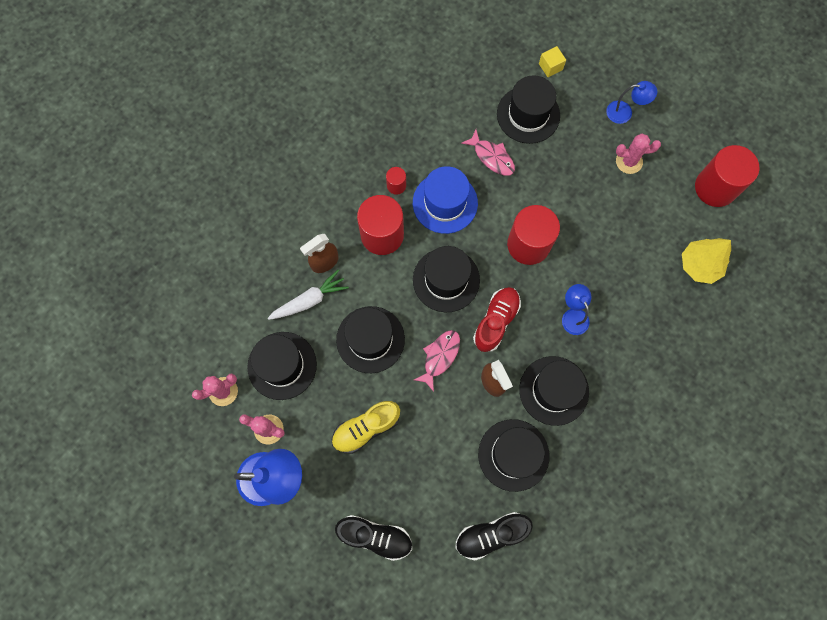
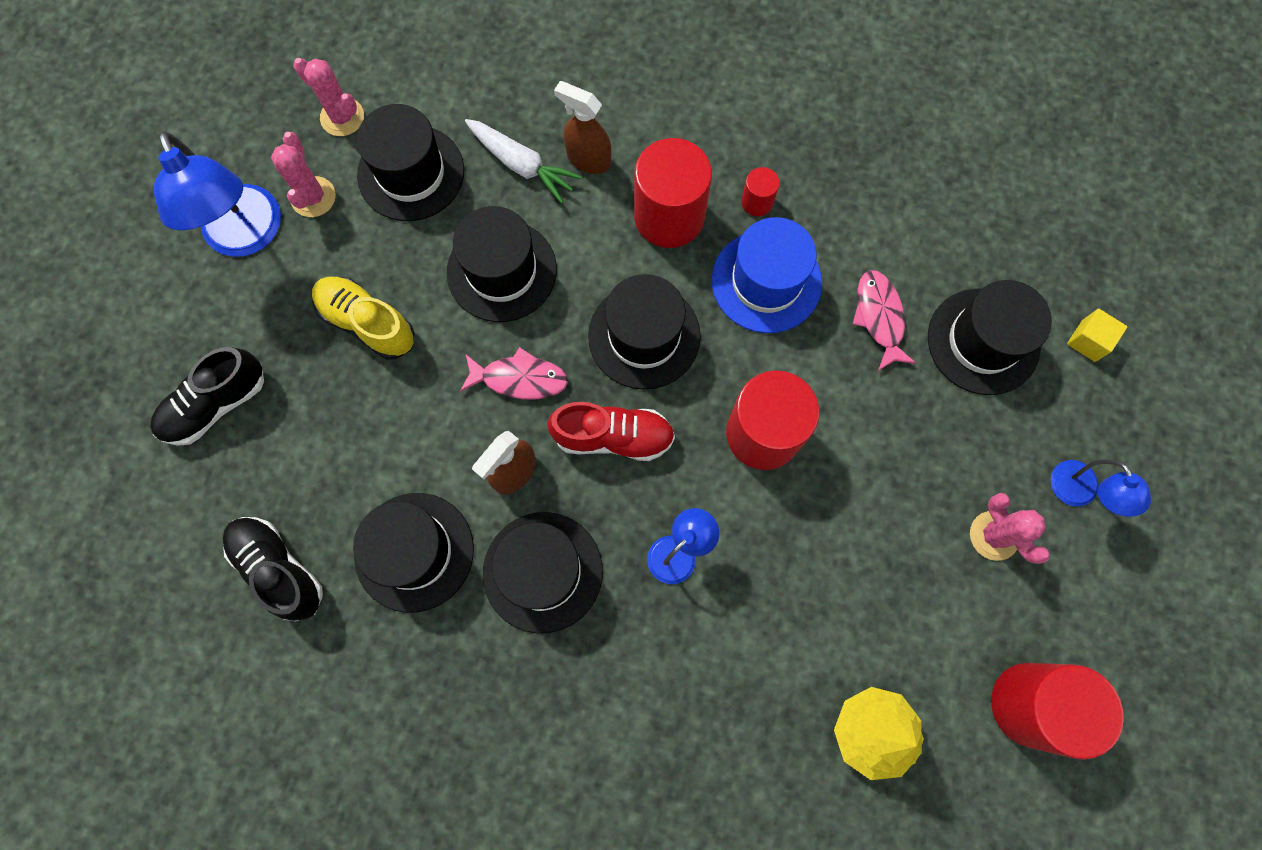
camera: 65 degrees right, 0 degrees up
(375, 536) = (216, 404): black shoe -> black shoe turned 60 degrees clockwise
(492, 157) = (879, 317): pink fish -> pink fish turned 150 degrees clockwise

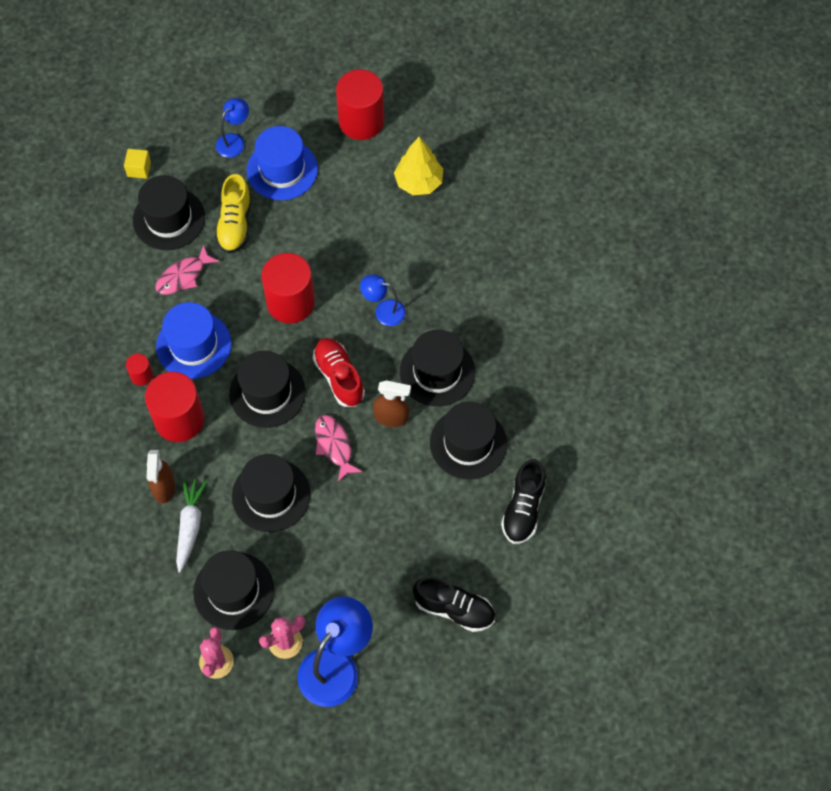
camera: 120 degrees left, 10 degrees down
(367, 323) = (350, 553): yellow shoe -> yellow shoe (235, 224)
(994, 535) = (282, 170): pink cactus -> blue hat

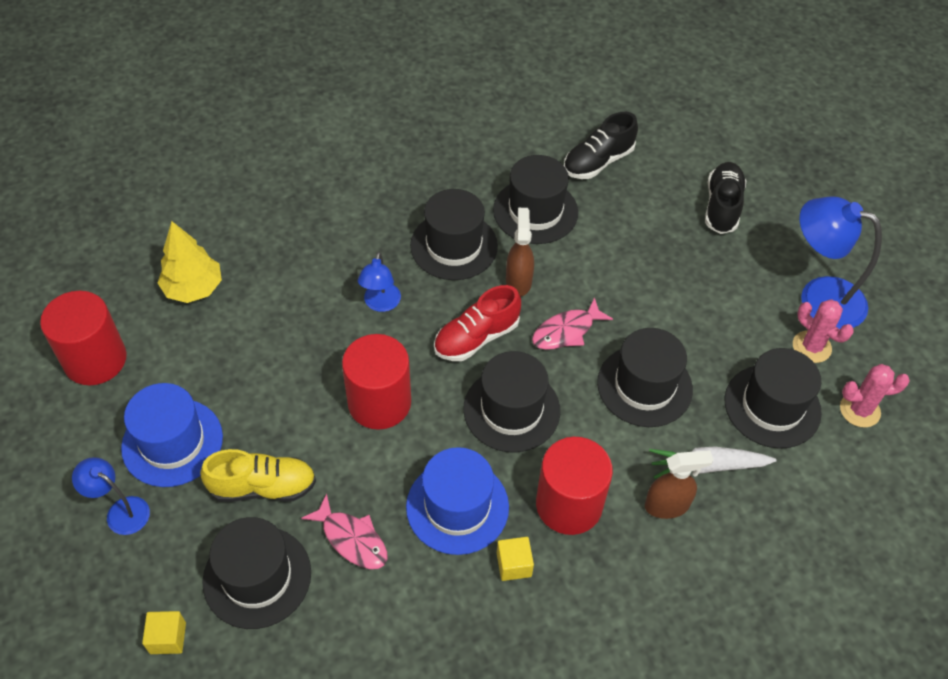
camera: 100 degrees left, 10 degrees down
(141, 375) = (514, 564): red cylinder -> yellow cube
(523, 509) = (598, 162): black shoe -> black shoe turned 135 degrees clockwise

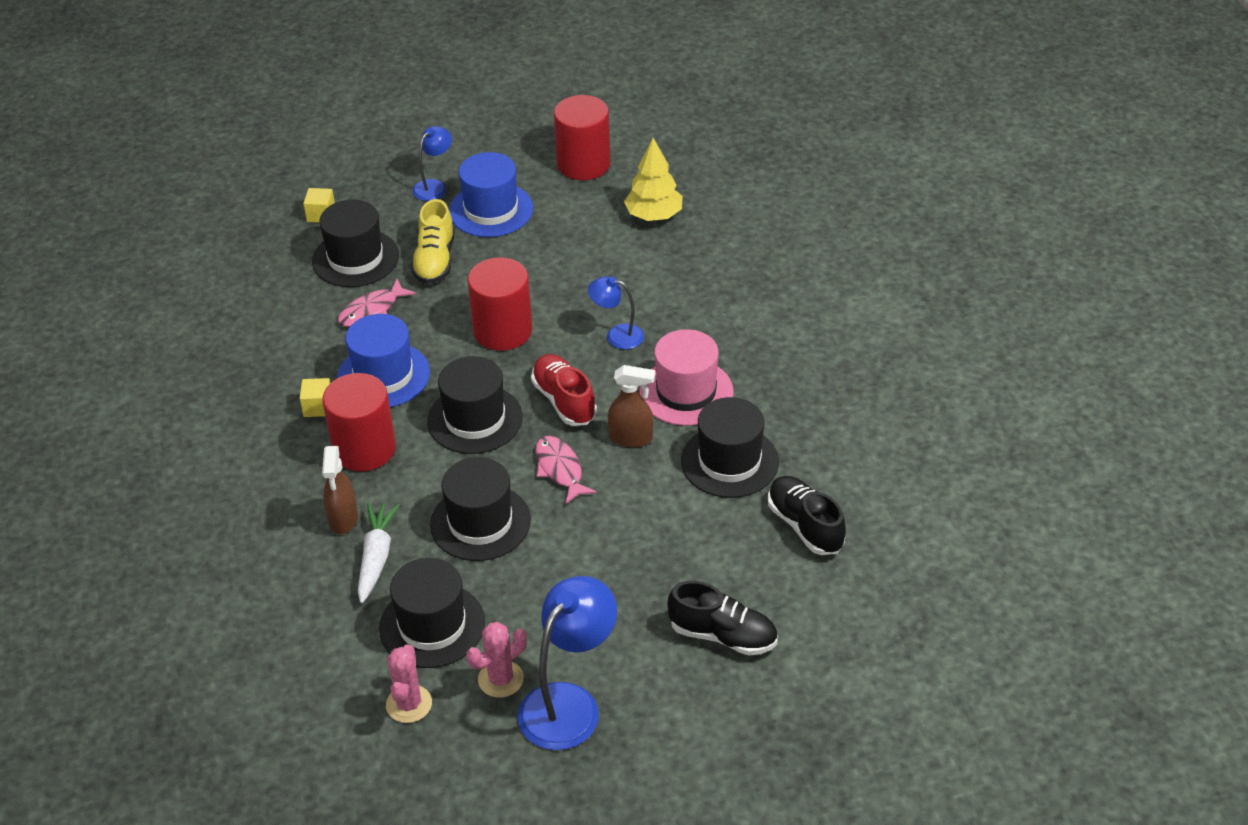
camera: 100 degrees right, 10 degrees down
(454, 246) = (686, 392): black hat -> pink hat

